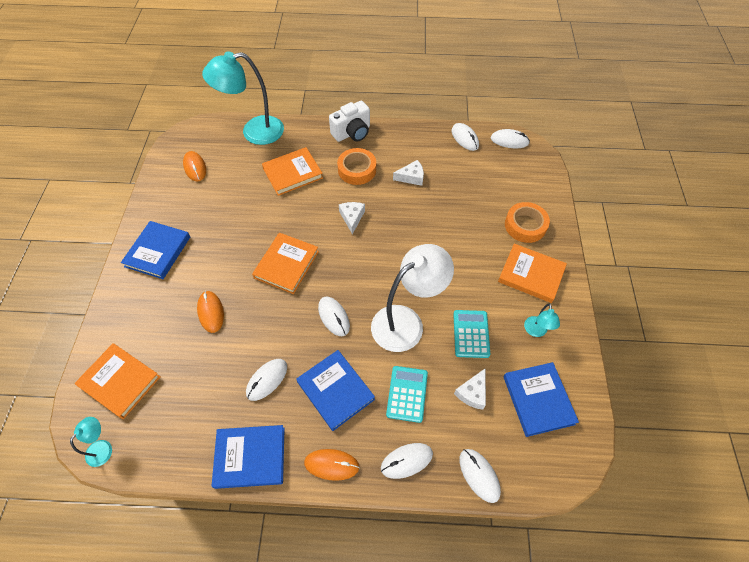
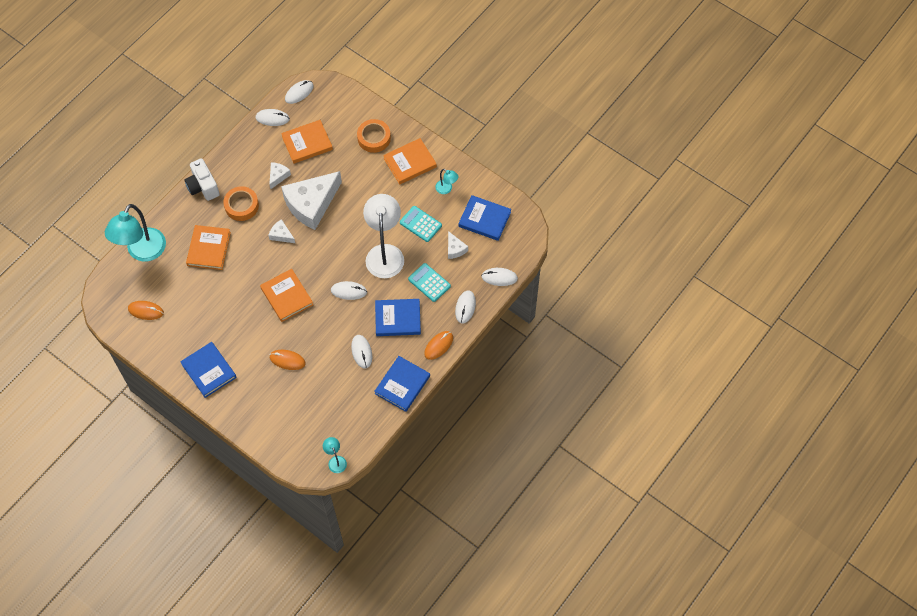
camera: 55 degrees left, 5 degrees up
(120, 381) = (297, 435): orange book -> orange book (307, 143)
(352, 133) = (203, 187): white camera -> white camera turned 150 degrees clockwise
(405, 221) = (311, 204): none -> white cheese

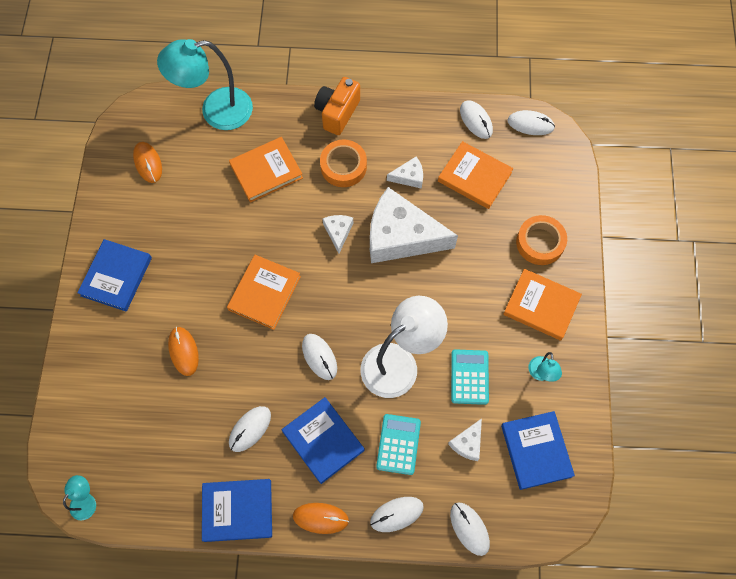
camera: 55 degrees right, 5 degrees up
(203, 187) = (337, 113): white camera -> orange camera

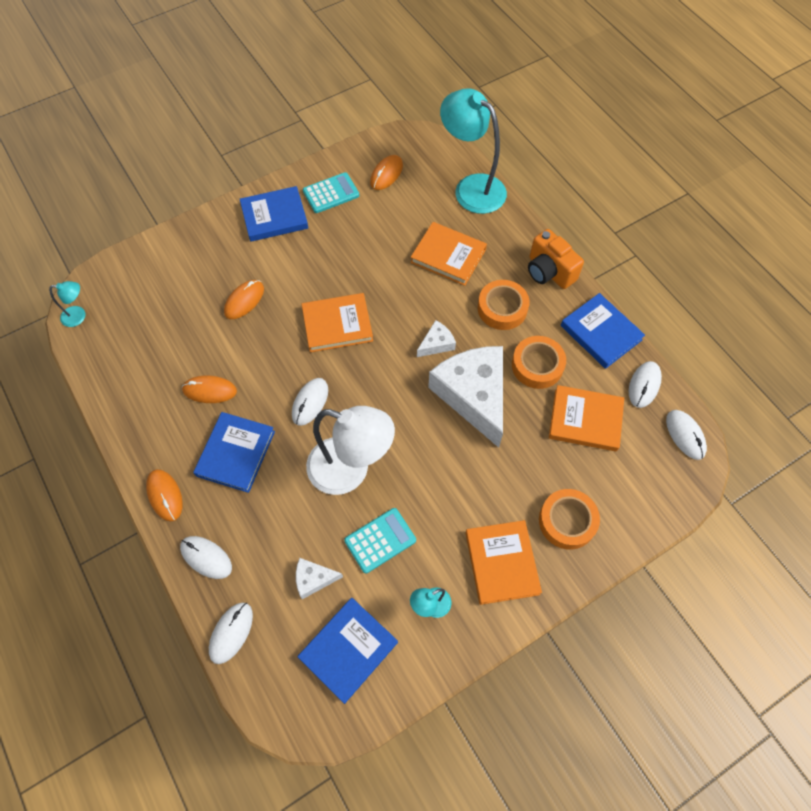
camera: 55 degrees right, 5 degrees down
(237, 510) = (133, 426): blue book -> blue book (601, 333)
(250, 429) = (210, 390): white mouse -> orange mouse
(337, 113) = (549, 272): orange camera -> orange camera turned 120 degrees counterclockwise
(398, 444) = (273, 518): turquoise calculator -> turquoise calculator (331, 193)
(409, 177) = (537, 365): white cheese -> orange tape
(474, 177) = (585, 420): orange book -> orange book turned 75 degrees counterclockwise

